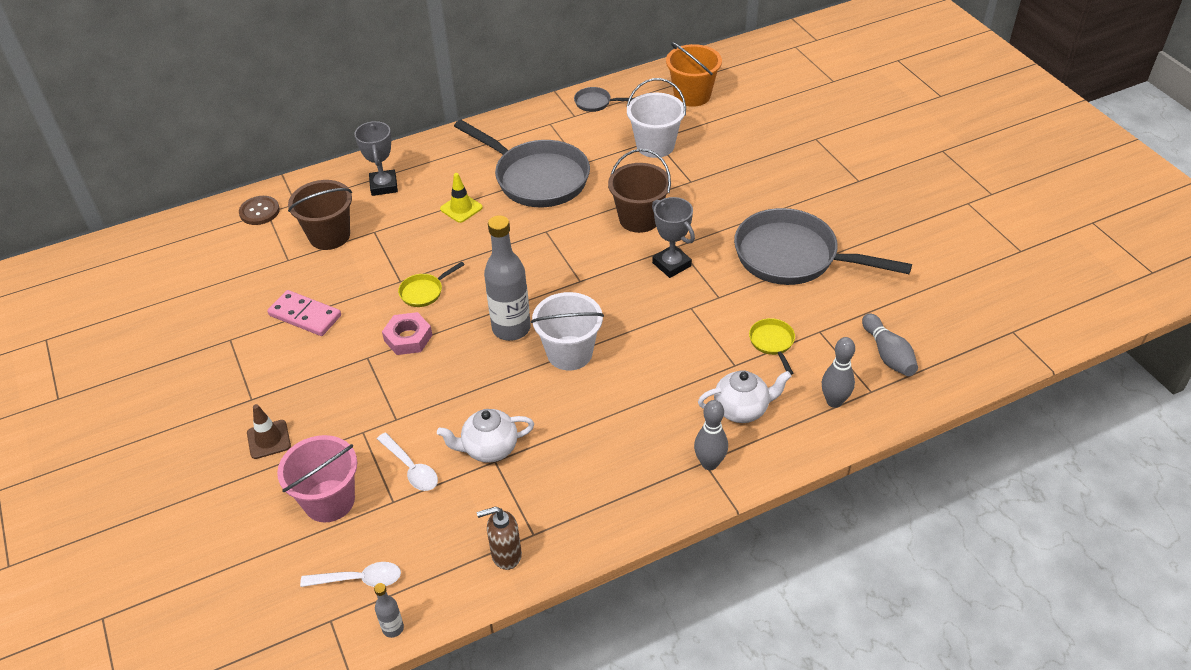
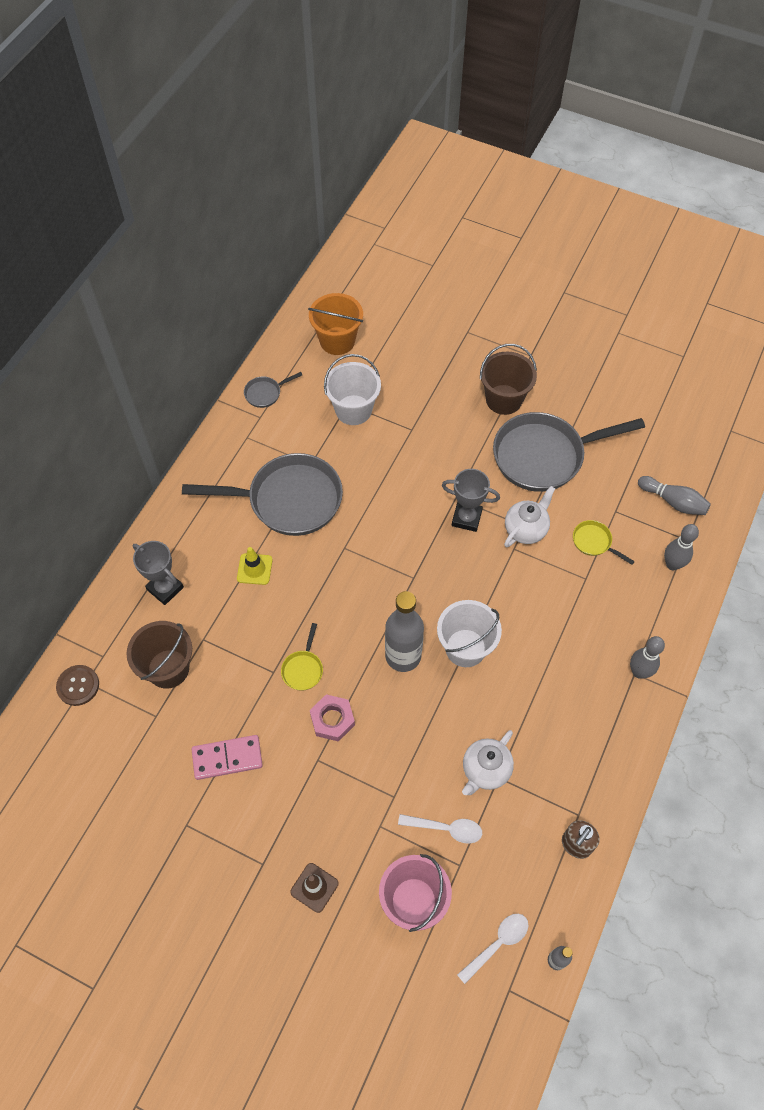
camera: 40 degrees left, 15 degrees up
(639, 218) = (405, 490): brown bucket -> brown bucket (504, 399)
(742, 410) = (622, 613): white teapot -> white teapot (526, 529)

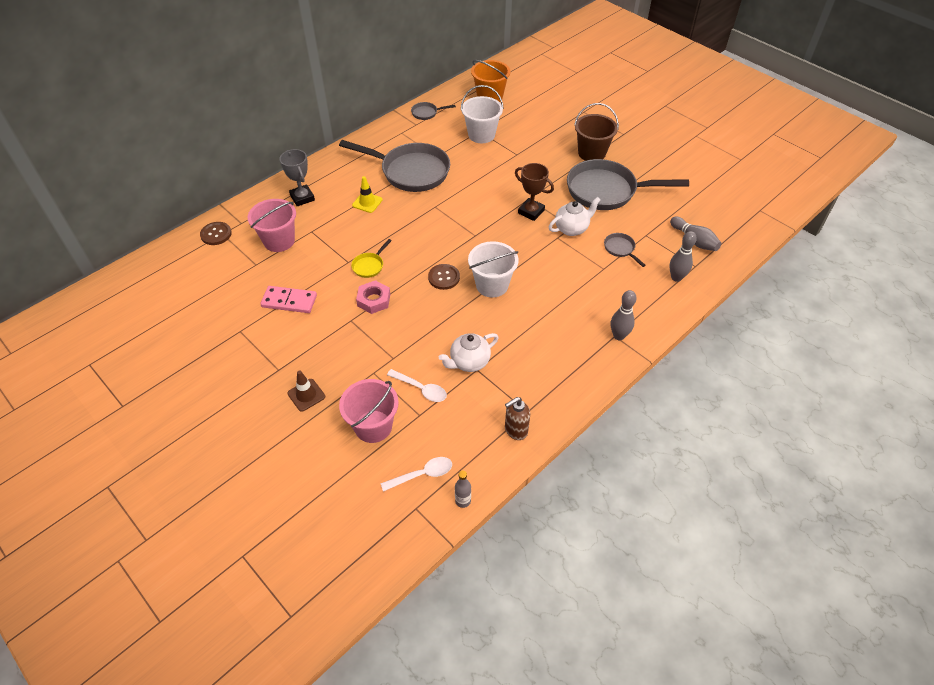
camera: 20 degrees right, 10 degrees down
(168, 668) = (279, 241): brown bucket -> pink bucket
(403, 656) = (444, 277): grey bottle -> brown button
(466, 518) = (531, 212): grey trophy -> brown trophy
(594, 542) = (620, 249): yellow pan -> grey pan

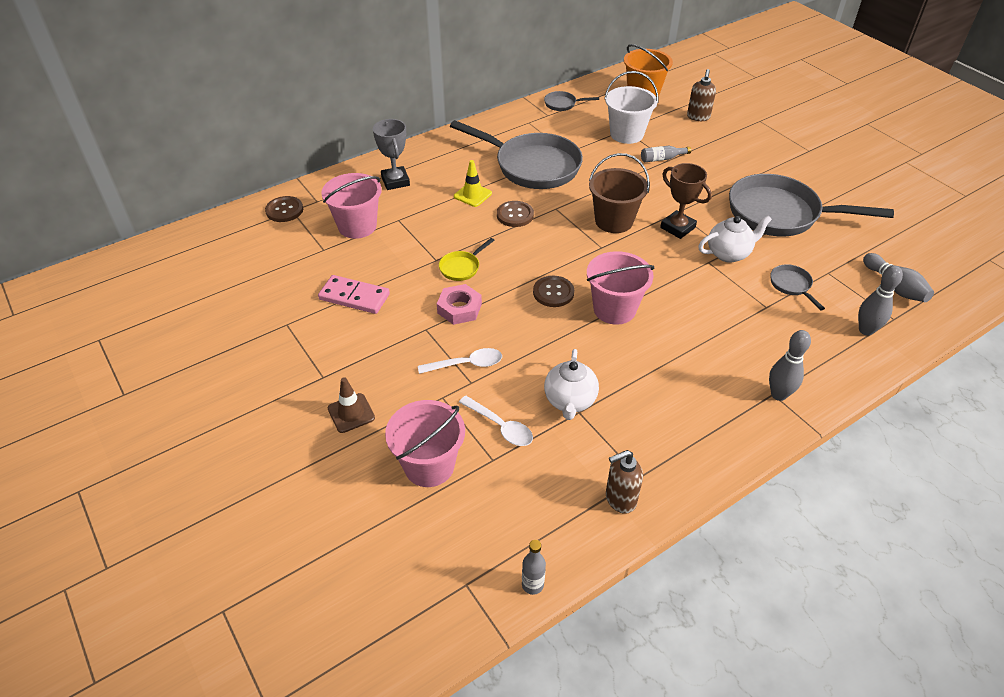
camera: 10 degrees right, 5 degrees down
(404, 216) = (515, 215): none -> brown button
(422, 474) = (483, 539): white spoon -> white spoon (466, 364)
(469, 362) = (570, 401): white teapot -> white teapot turned 60 degrees counterclockwise
(492, 285) = (614, 309): white bucket -> pink bucket
(512, 154) = (662, 159): none -> grey bottle
(535, 113) = (698, 117): none -> brown soap dispenser
(591, 153) = (765, 168): brown bucket -> brown bucket (614, 221)

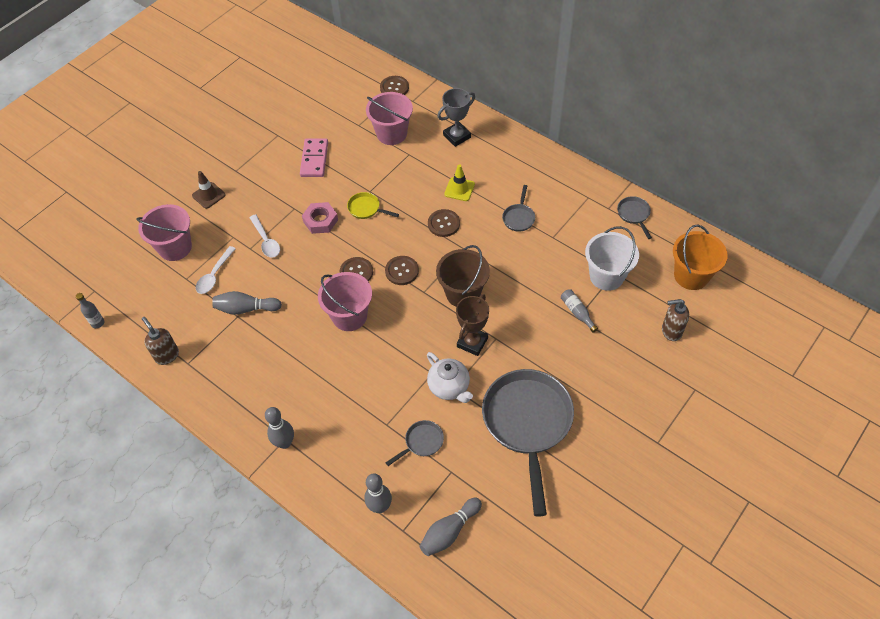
camera: 75 degrees right, 10 degrees up
(532, 166) = (519, 218): grey pan -> grey pan, size x0.42
(566, 257) = (402, 271): none -> brown button
(570, 401) = (246, 309): white teapot -> grey bowling pin

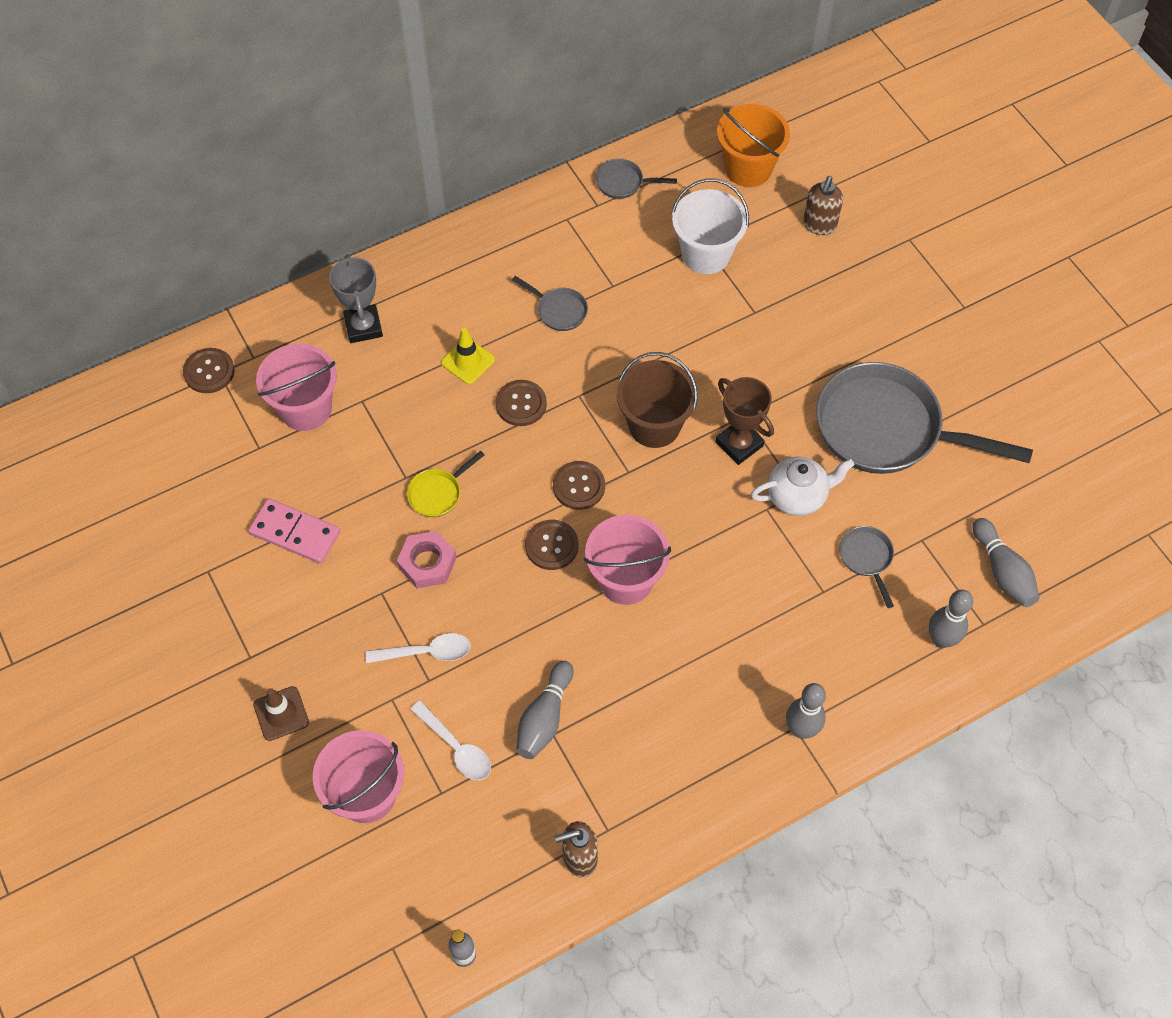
camera: 70 degrees left, 5 degrees up
(577, 312) = (746, 309): grey bottle -> none

